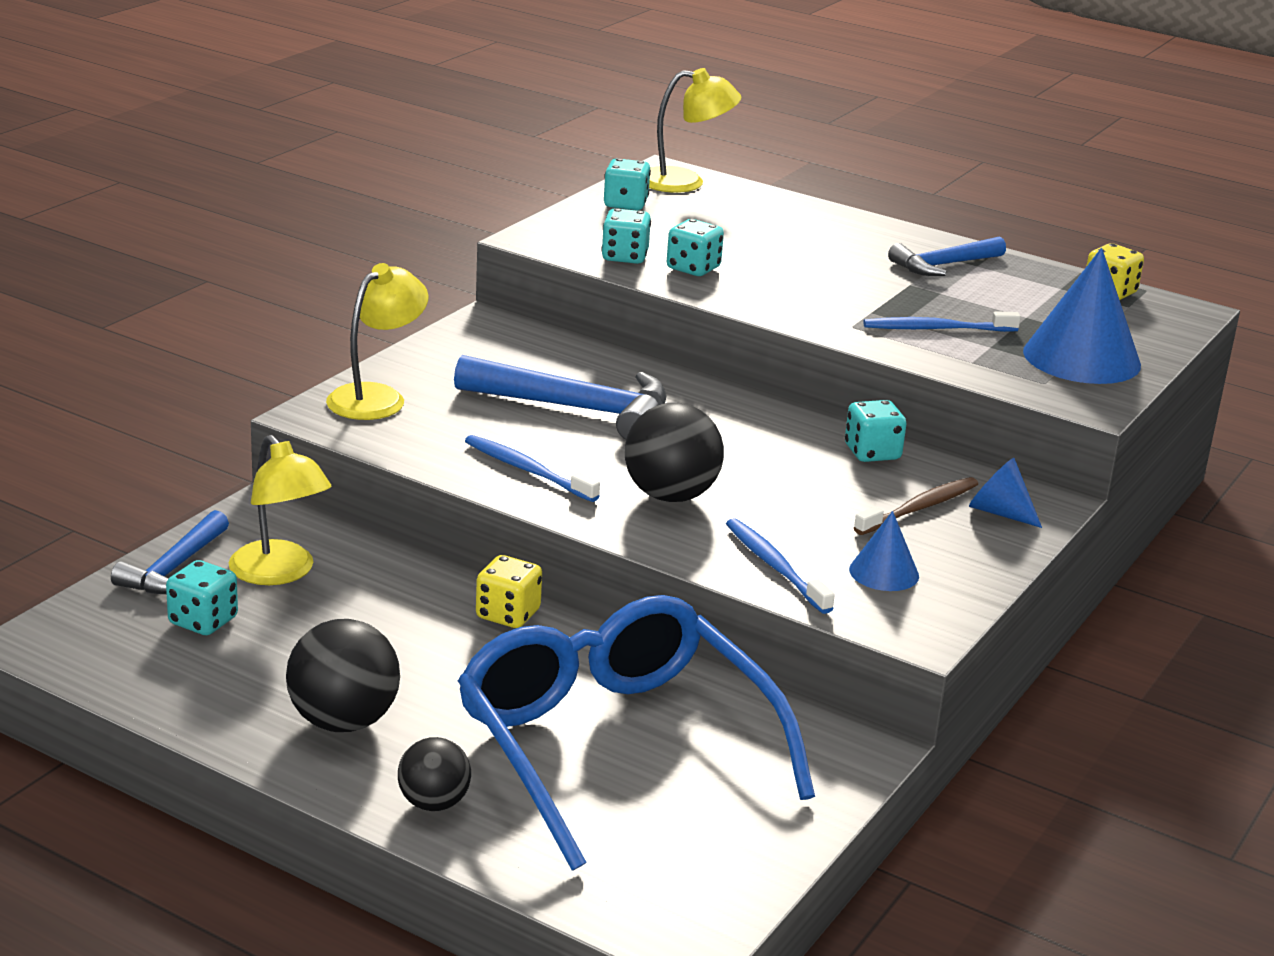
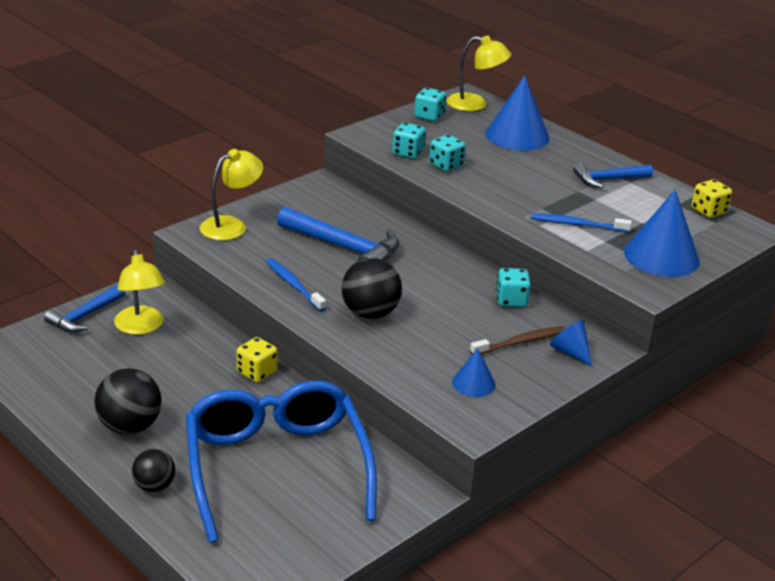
camera: 15 degrees right, 5 degrees up
(203, 621) = (84, 351): turquoise dice -> none
(774, 219) = (517, 135): none -> blue cone
(775, 566) = (408, 369): blue toothbrush -> none

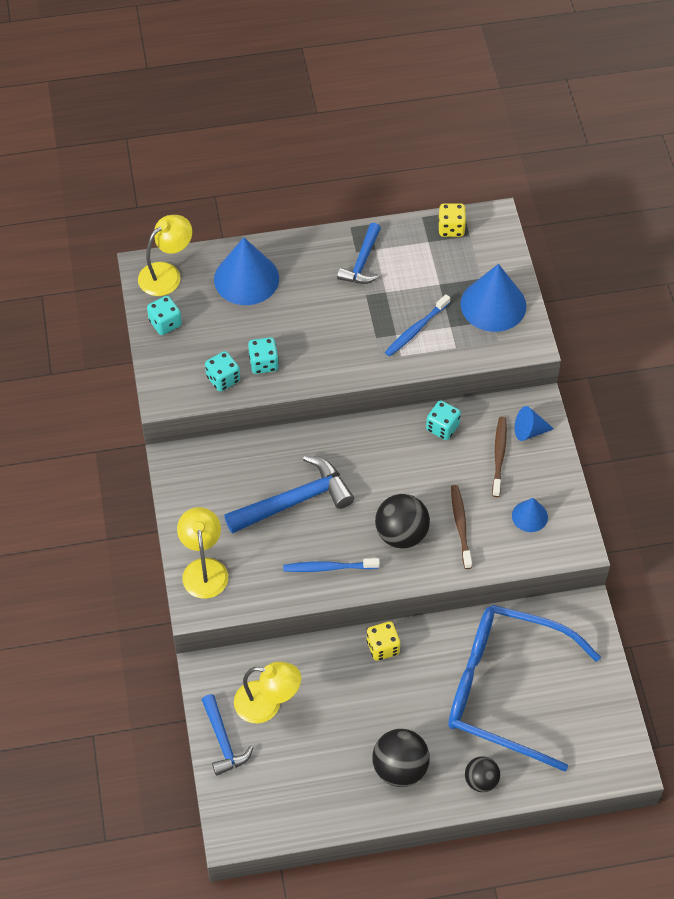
camera: 55 degrees left, 25 degrees up
(416, 344) = (460, 525): none -> brown toothbrush

